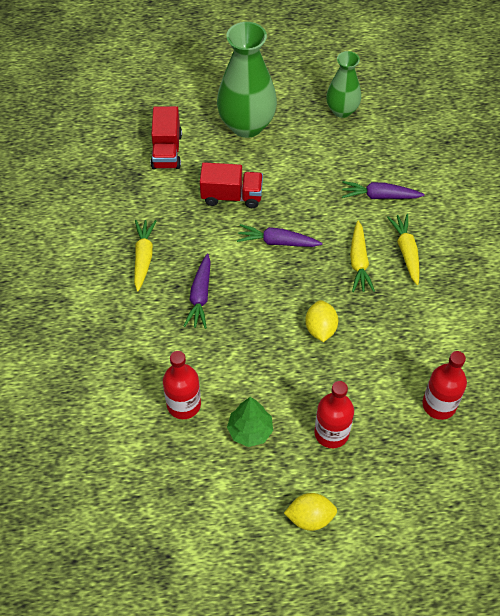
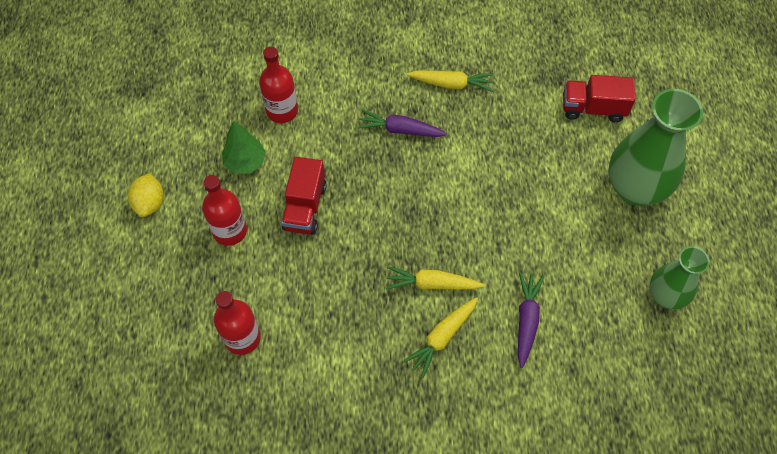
camera: 95 degrees right, 5 degrees up
(232, 196) = (529, 166): red truck -> red truck (305, 207)
(278, 242) = (464, 205): purple carrot -> none
(320, 329) = (349, 235): yellow lemon -> none
(406, 252) = (442, 337): yellow carrot -> yellow carrot turned 135 degrees clockwise

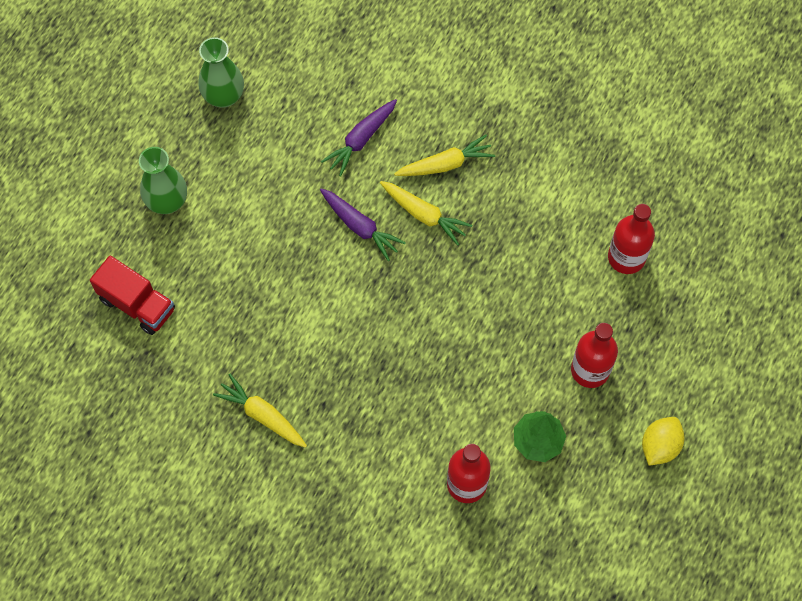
camera: 150 degrees left, 5 degrees up
(305, 207) = (501, 355): red truck -> none
(401, 130) = (352, 389): purple carrot -> purple carrot (360, 226)
(635, 188) = (167, 201): green vase -> green vase, size x0.60

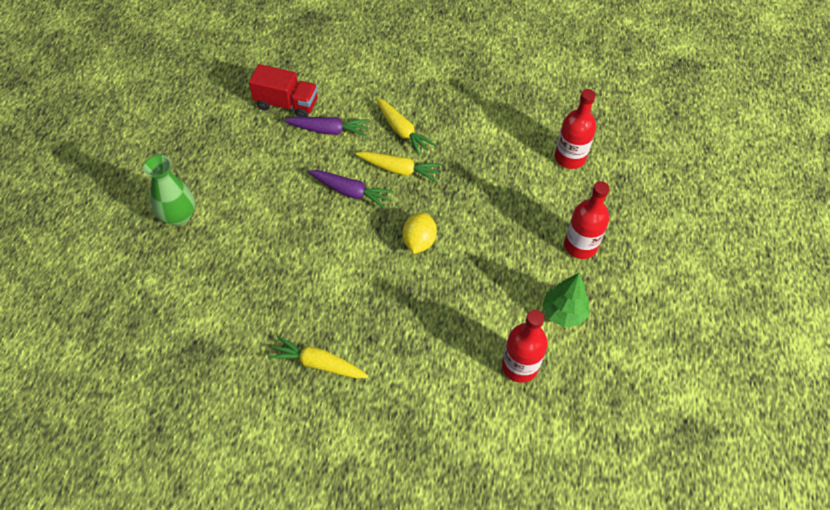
camera: 20 degrees left, 10 degrees down
(137, 304) = (175, 304): red truck -> red truck (287, 104)
(224, 96) = (204, 128): green vase -> none
(361, 139) = (328, 130): purple carrot -> purple carrot turned 105 degrees counterclockwise
(445, 164) = (401, 130): yellow carrot -> yellow carrot turned 90 degrees clockwise
(659, 446) = (662, 287): yellow lemon -> yellow lemon (419, 241)

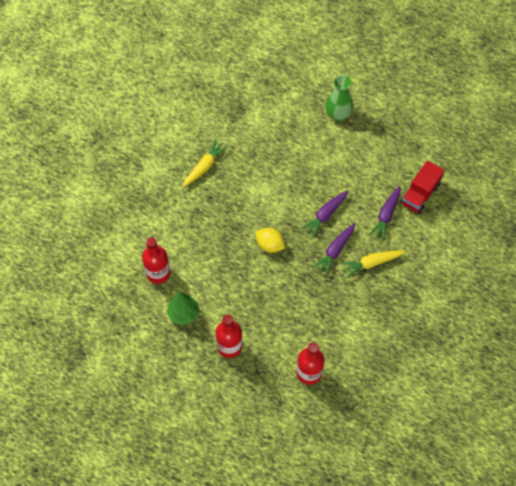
camera: 110 degrees right, 5 degrees up
(399, 169) = (335, 251): yellow carrot -> purple carrot

